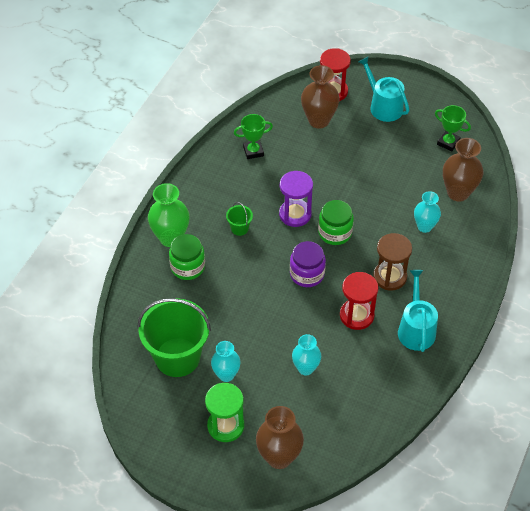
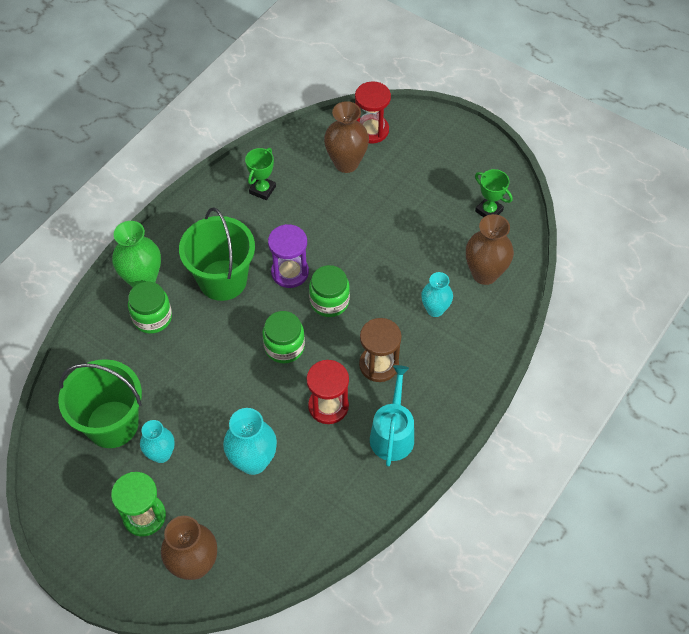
camera: 10 degrees right, 5 degrees up
(239, 228) = (223, 280): green bucket -> green bucket, size x2.38
(253, 151) = (262, 190): green trophy -> green trophy turned 60 degrees counterclockwise
(305, 368) = (253, 461): turquoise vase -> turquoise vase, size x1.53
(307, 274) = (284, 347): purple jar -> green jar
(383, 106) = (425, 156): turquoise watering can -> none

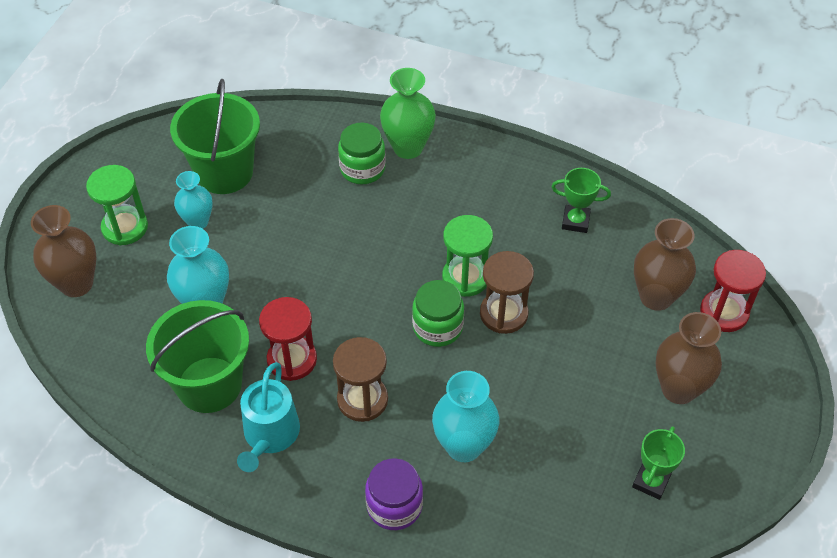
camera: 75 degrees right, 5 degrees down
(223, 280) = (432, 217): green bucket -> green bucket (209, 384)
(284, 347) = (360, 297): green jar -> none
(290, 272) = (465, 277): purple hourglass -> green hourglass
(331, 257) = (503, 314): none -> brown hourglass
(392, 434) = (270, 435): turquoise watering can -> turquoise watering can turned 105 degrees clockwise
(435, 309) = (464, 446): turquoise vase -> turquoise vase, size x1.53
(471, 363) = (394, 506): none -> purple jar
(484, 274) = (541, 496): brown vase -> brown vase (678, 389)

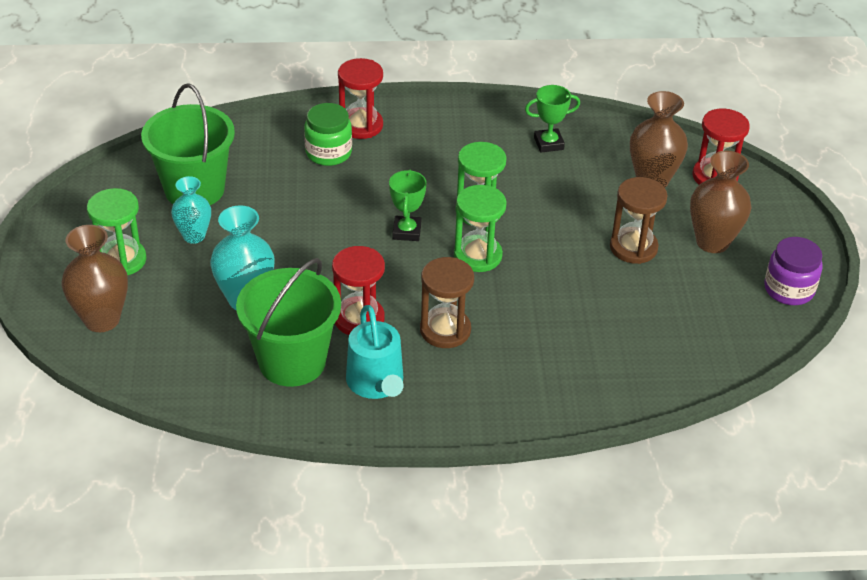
camera: 25 degrees left, 10 degrees down
(394, 506) = (526, 401): purple jar -> purple jar (789, 289)
(408, 147) = (361, 125): green vase -> red hourglass
(437, 327) = (478, 256): green jar -> green hourglass
(464, 446) = (558, 337): turquoise vase -> none
(503, 314) = (530, 229): brown hourglass -> brown hourglass (633, 247)
(651, 481) = (731, 315): green trophy -> green trophy (406, 231)

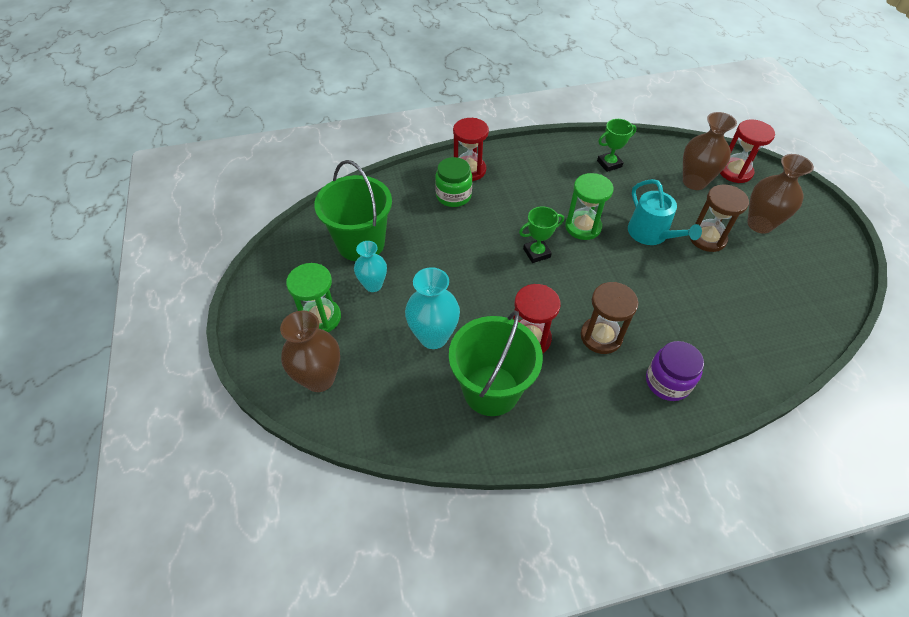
camera: 10 degrees left, 10 degrees up
(376, 383) = (567, 398): turquoise watering can -> turquoise watering can (651, 234)
(406, 231) = (536, 253): green trophy -> green trophy turned 75 degrees clockwise
(478, 256) = (598, 265): green hourglass -> none
(789, 289) = (832, 254): purple jar -> purple jar (667, 382)

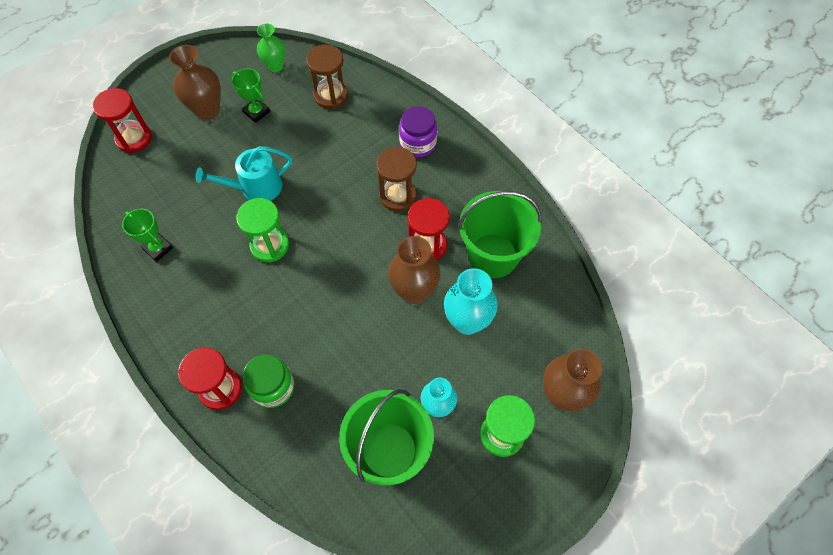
camera: 115 degrees left, 10 degrees up
(536, 253) = (324, 274): green trophy -> green trophy (256, 112)
(651, 234) = (256, 188): turquoise watering can -> turquoise watering can turned 150 degrees counterclockwise
(694, 182) = (162, 168): brown vase -> brown vase (414, 291)
(707, 238) = (243, 145): brown hourglass -> brown hourglass (331, 96)
(818, 291) = (275, 66): none -> green vase

